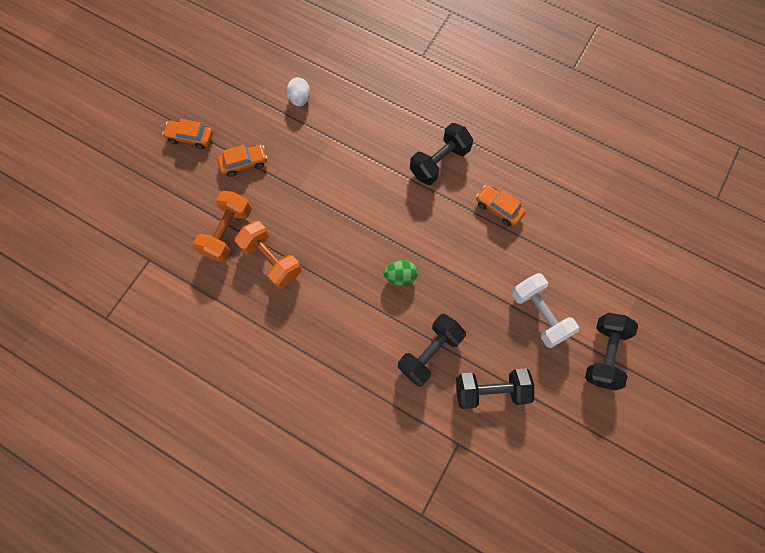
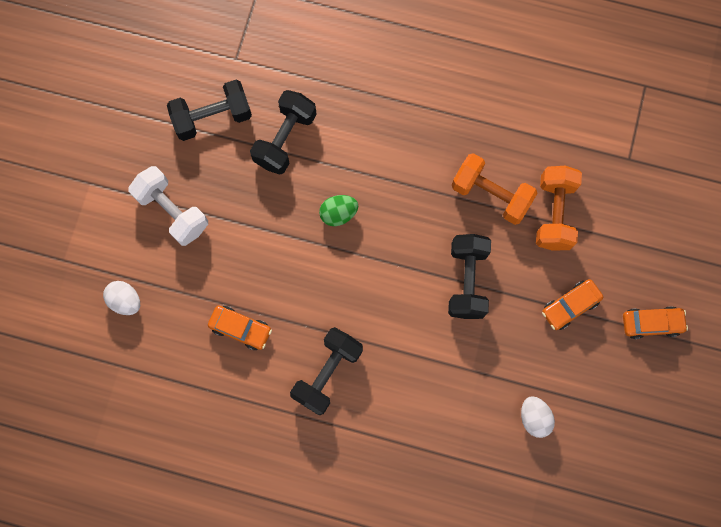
camera: 165 degrees right, 5 degrees up
(587, 251) = (126, 301): none -> white egg
(603, 354) = (95, 186): black dumbbell -> black dumbbell (467, 280)

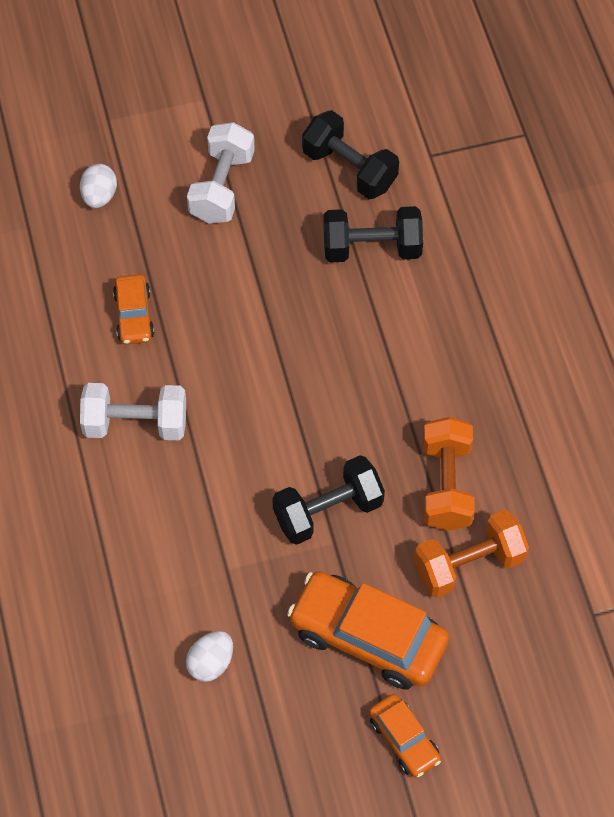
camera: 60 degrees right, 15 degrees down
(327, 373) = (135, 423): black dumbbell -> white dumbbell
(338, 214) = (321, 342): green egg -> none
(570, 306) = (367, 637): orange car -> orange car, size x1.87

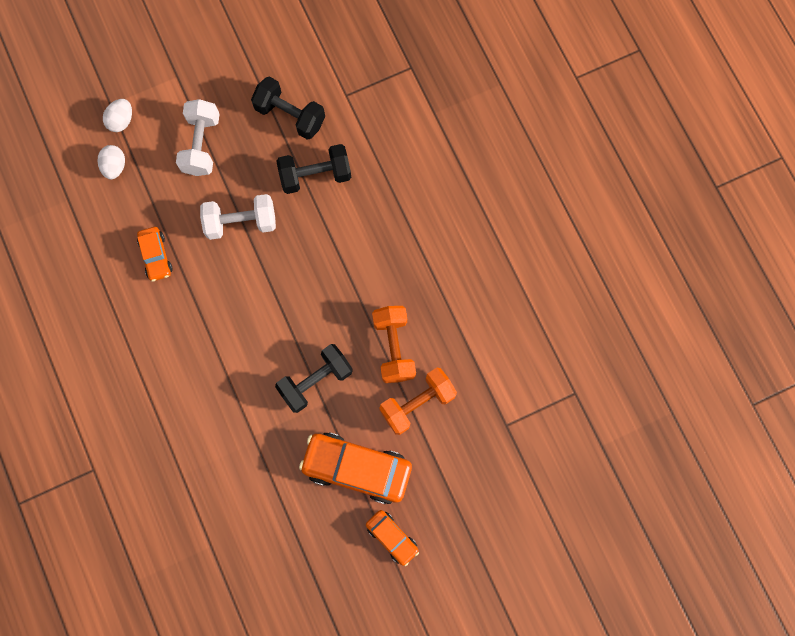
camera: 10 degrees left, 15 degrees up
(135, 423) = (171, 339): white dumbbell -> white dumbbell (241, 222)
(211, 663) = (253, 506): white egg -> white egg (121, 121)

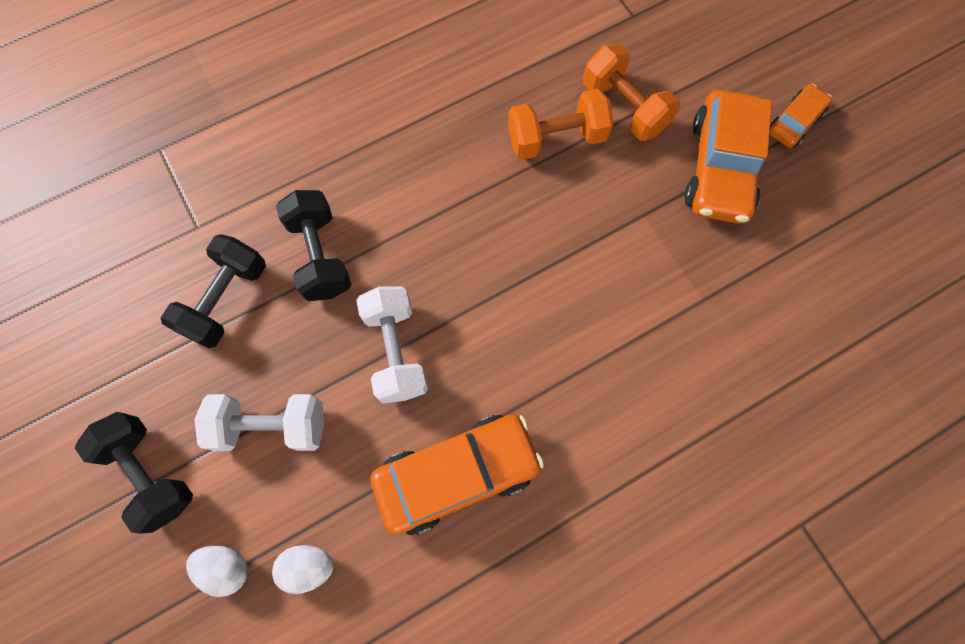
camera: 95 degrees left, 5 degrees down
(156, 256) = (457, 474): orange car -> orange car, size x1.87
(315, 381) = (615, 227): black dumbbell -> black dumbbell (150, 473)

